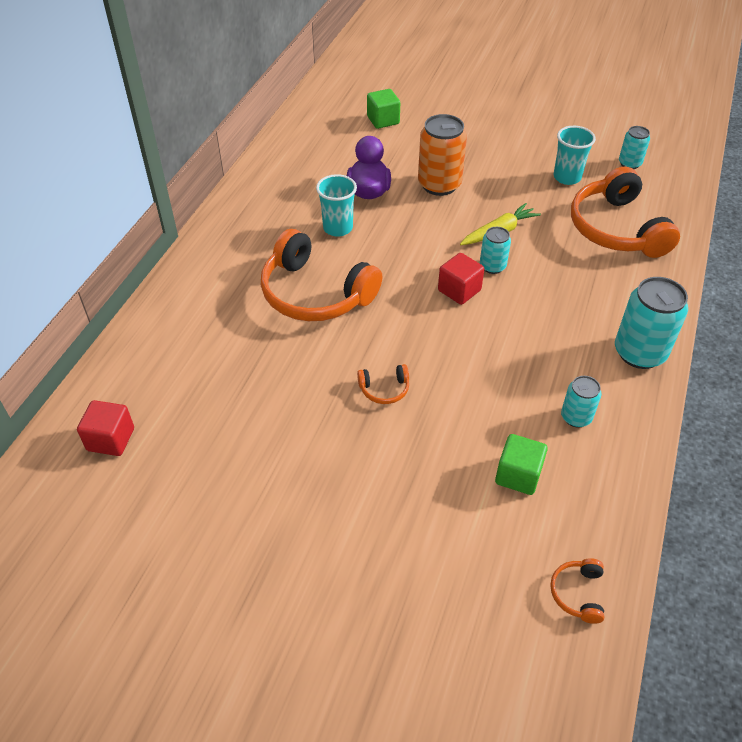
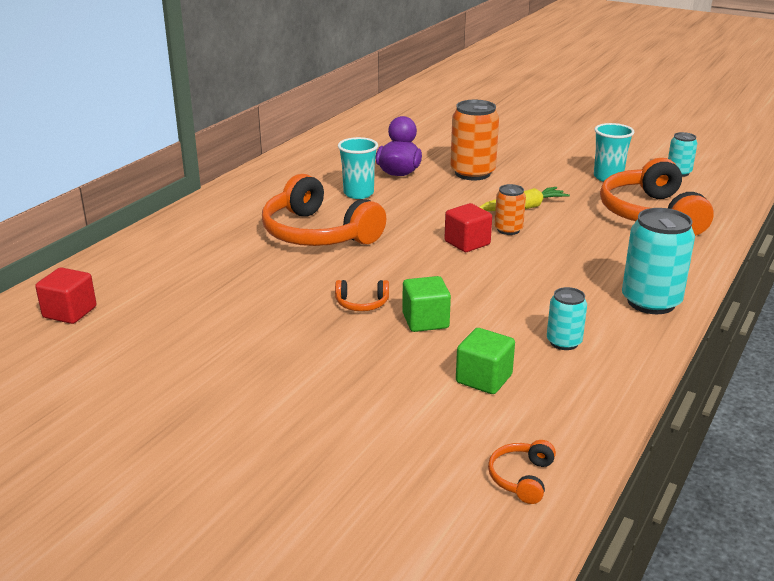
camera: 10 degrees right, 20 degrees down
(383, 120) = (431, 130): green cube -> green cube (425, 321)
(492, 266) = (508, 230): turquoise can -> orange can

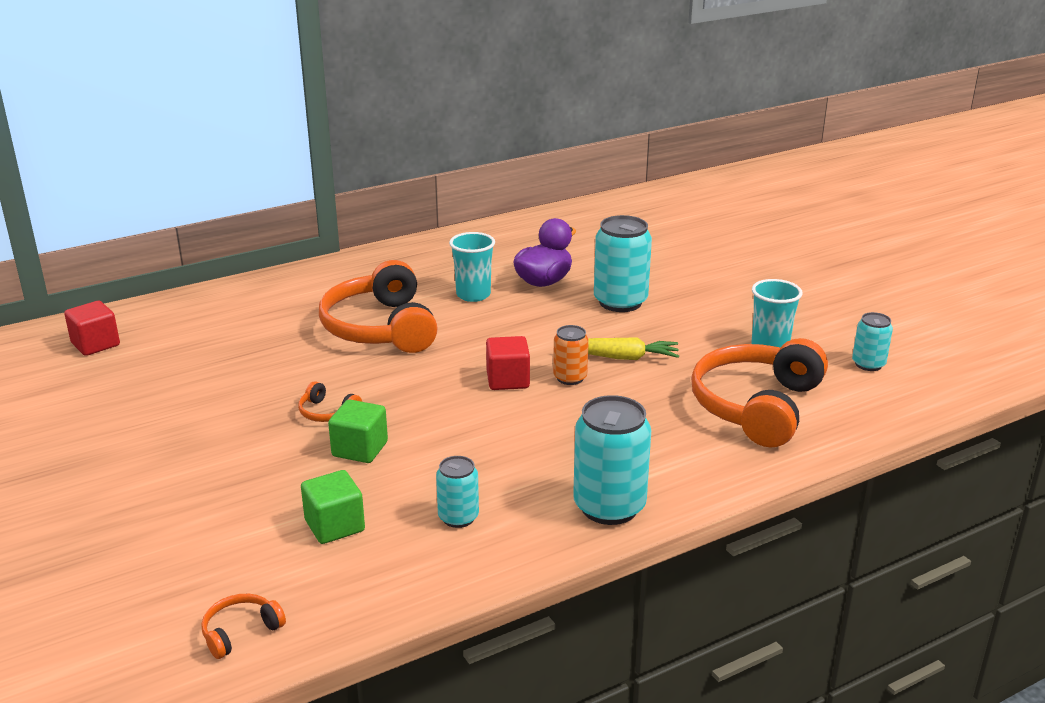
camera: 30 degrees right, 0 degrees up
(472, 173) = (620, 302): orange can -> turquoise can

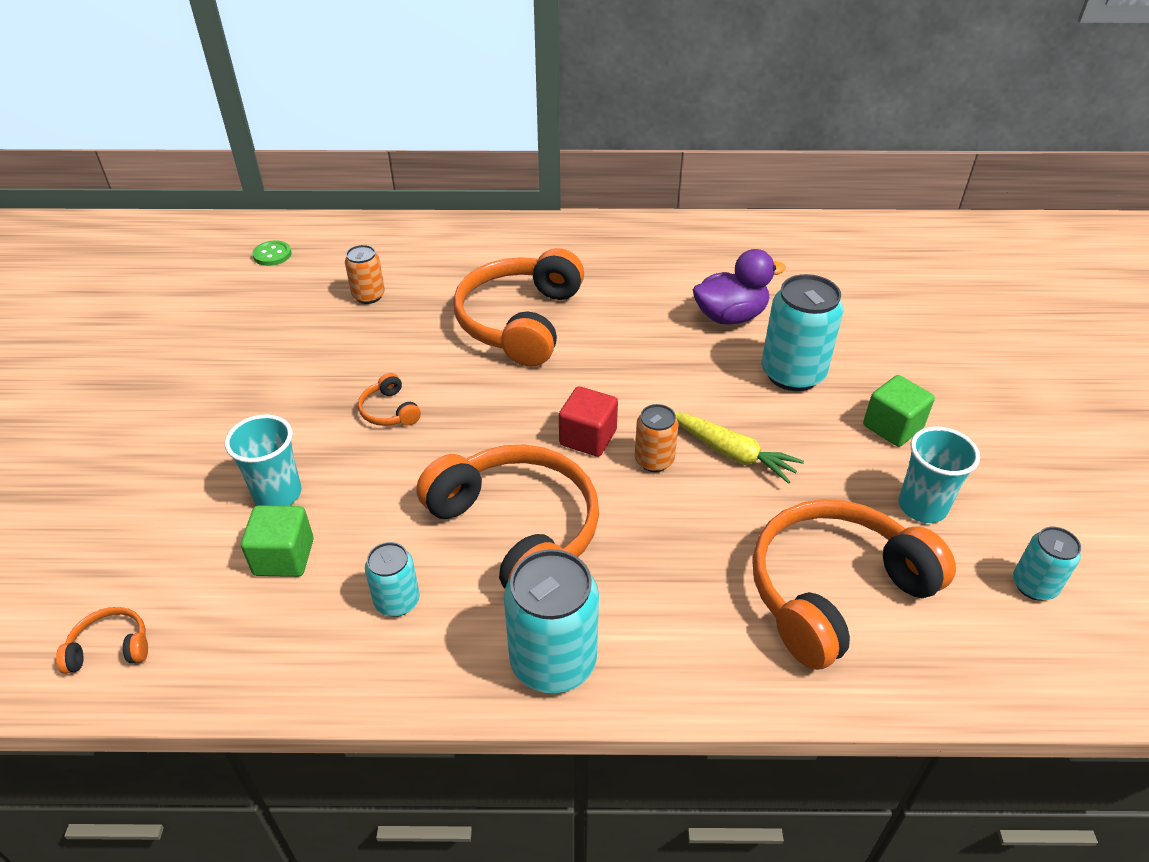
camera: 30 degrees right, 15 degrees up
(95, 344) = (272, 255): red cube -> green button
(225, 347) = (368, 296): none -> orange can
(360, 449) = (380, 470): green cube -> green cube (892, 427)
(473, 295) = (643, 310): turquoise cup -> turquoise cup (278, 494)
(509, 447) = (517, 529): none -> orange headphones

